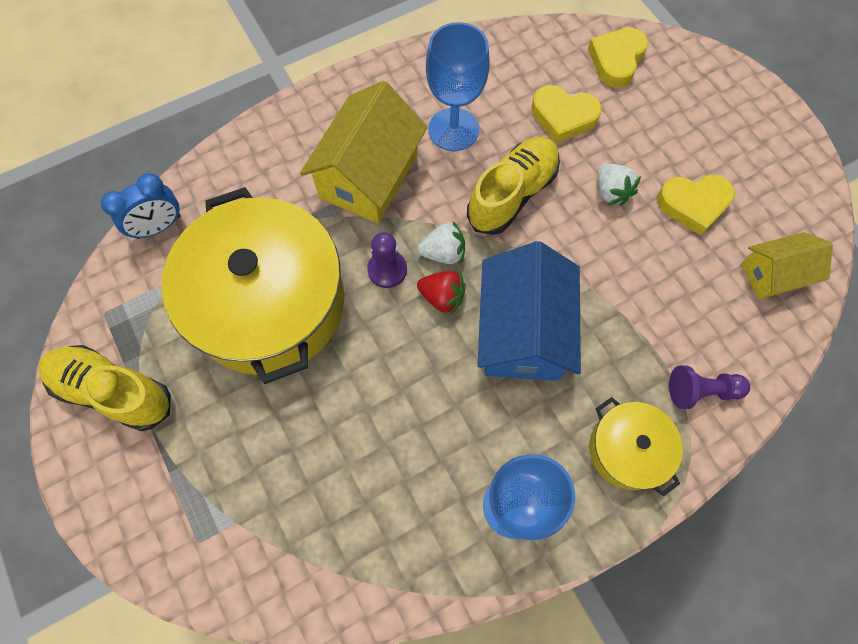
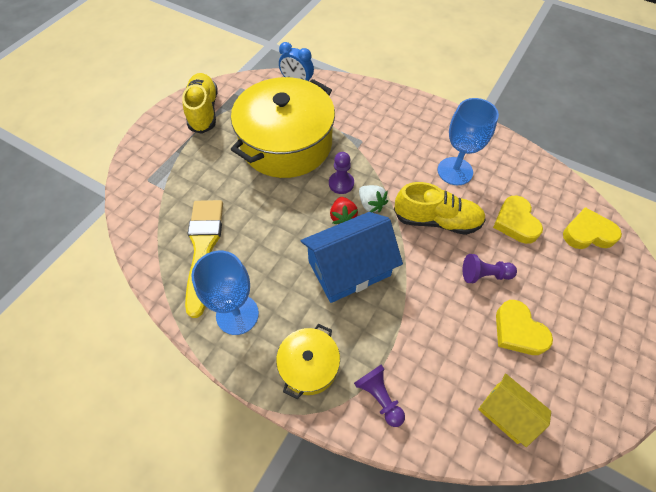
camera: 60 degrees right, 10 degrees down
(368, 176) = (391, 148): yellow house -> none
(383, 507) = (203, 249): none -> yellow brush
(611, 192) = (484, 275): white strawberry -> purple pawn

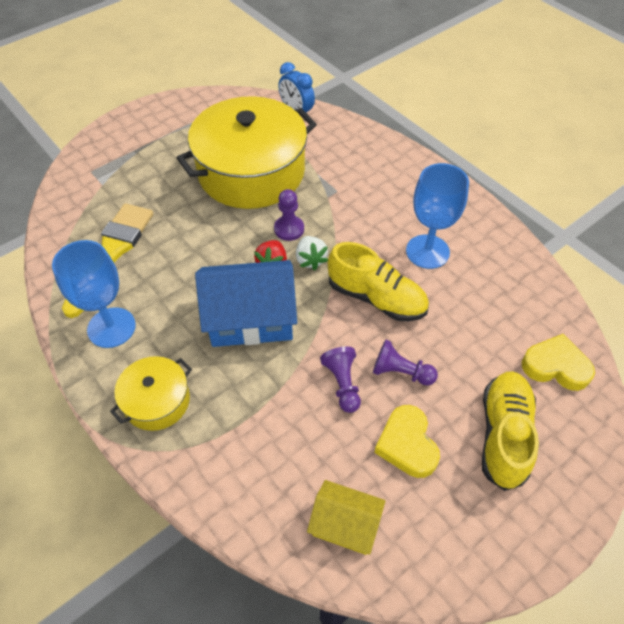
camera: 20 degrees right, 5 degrees down
(204, 111) = (182, 117): yellow shoe -> yellow shoe (503, 435)
(379, 397) = (213, 457): purple pawn -> purple pawn (342, 384)
(506, 413) = (345, 524): yellow house -> yellow house turned 45 degrees counterclockwise
(515, 222) = (470, 328): yellow heart -> none

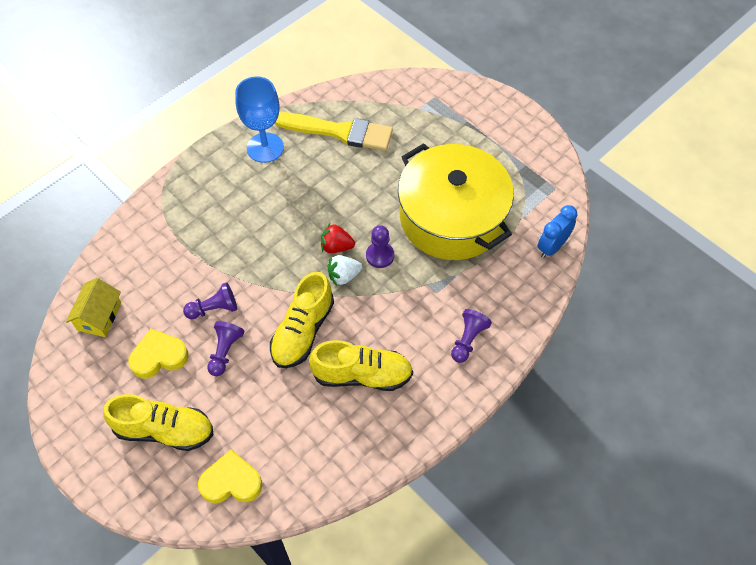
camera: 85 degrees right, 5 degrees up
(157, 401) = (200, 188): yellow pot -> none
(251, 318) = (277, 238): blue house -> none
(390, 174) = (468, 340): none -> purple pawn
(427, 251) = (362, 375): blue goblet -> yellow shoe
(555, 366) = (231, 482): yellow heart -> yellow heart turned 105 degrees counterclockwise

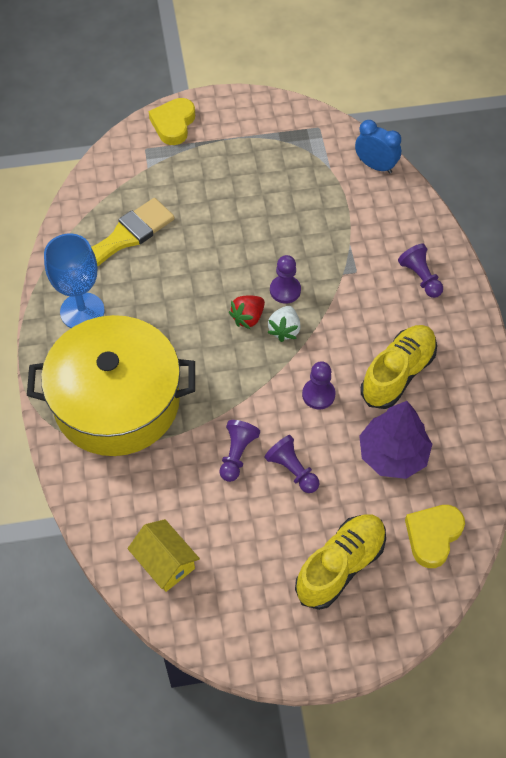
camera: 55 degrees left, 0 degrees up
(159, 356) = (255, 530): yellow heart -> yellow heart (173, 124)
(285, 412) = (393, 454): none -> purple tree
(302, 331) = (318, 394): yellow shoe -> purple pawn
(451, 217) = (288, 215): yellow pot -> yellow pot (117, 402)
(552, 247) = (375, 166): blue clock -> blue clock turned 135 degrees clockwise

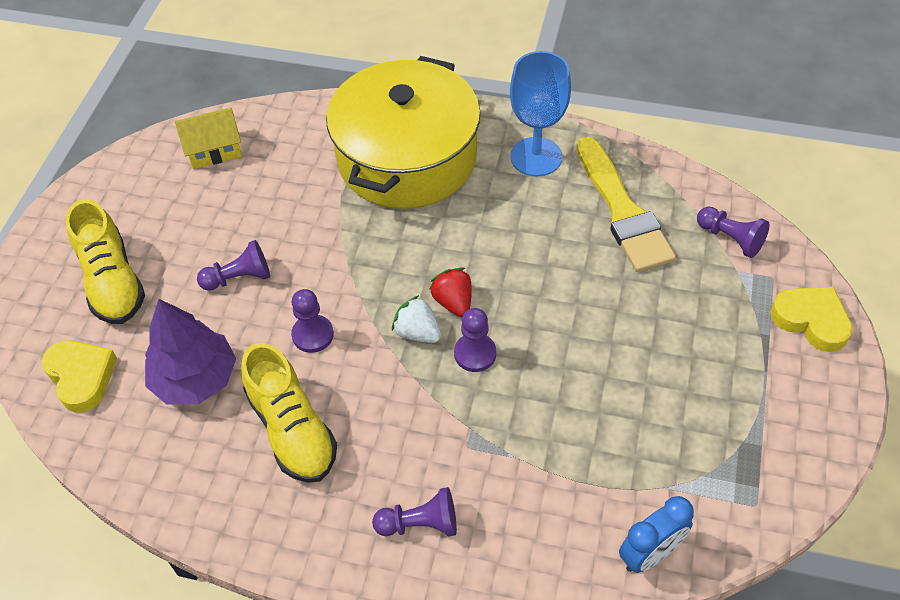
camera: 115 degrees right, 5 degrees down
(237, 454) = (287, 236): purple pawn -> purple pawn (730, 238)

